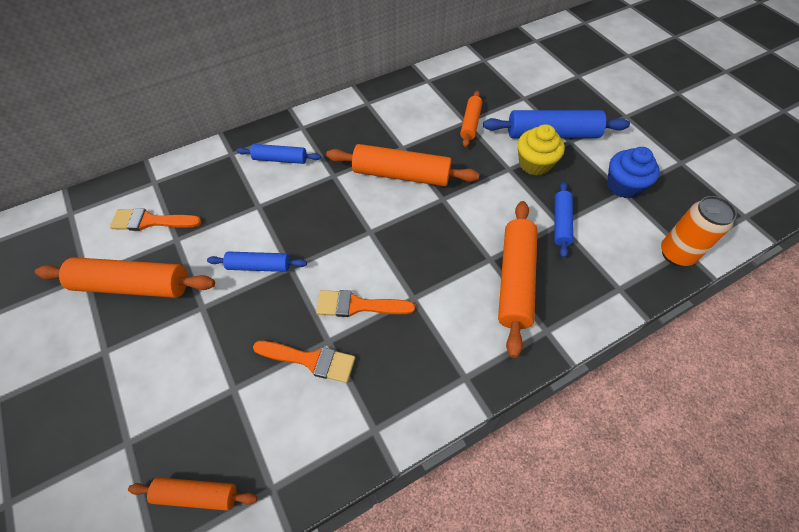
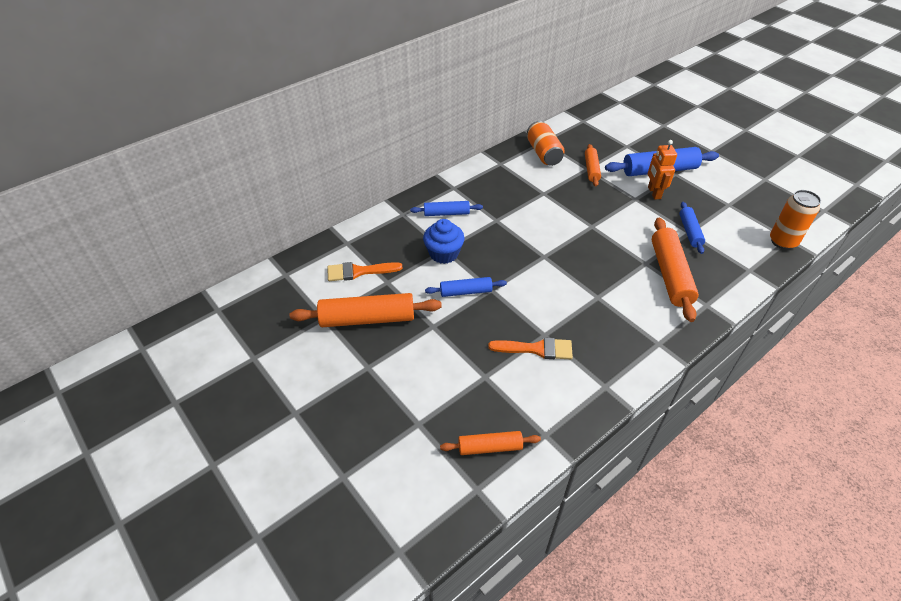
camera: 10 degrees left, 10 degrees down
(358, 305) = (557, 308): orange brush -> none
(401, 174) = (551, 213): orange rolling pin -> none
(422, 96) = (543, 153): none -> orange can
(534, 164) = (654, 193): yellow cupcake -> orange robot
(623, 185) = (727, 200): blue cupcake -> blue cupcake (444, 253)

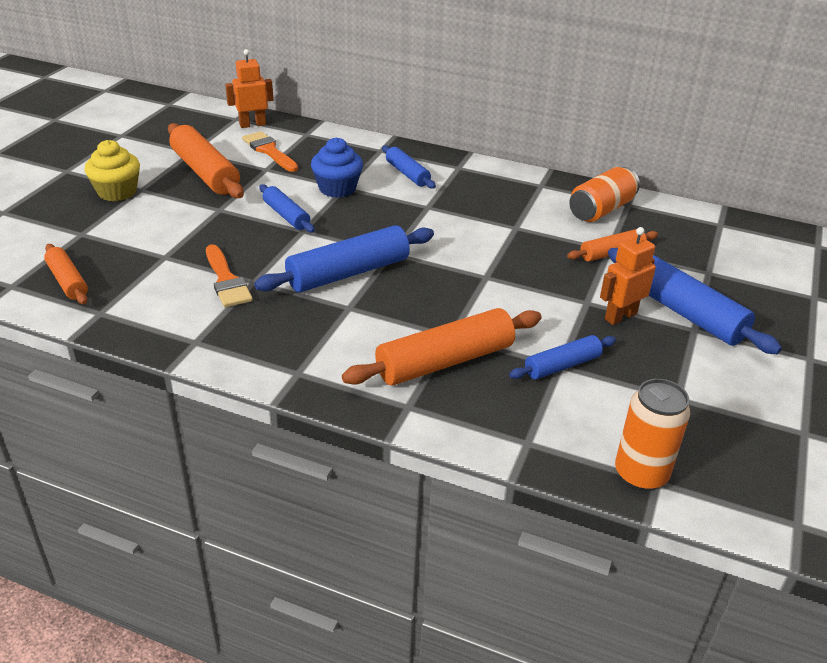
camera: 60 degrees right, 10 degrees down
(305, 268) = (252, 124): none -> orange robot
(361, 384) = (117, 192): none -> yellow cupcake
(557, 284) = (348, 273): none -> blue rolling pin

